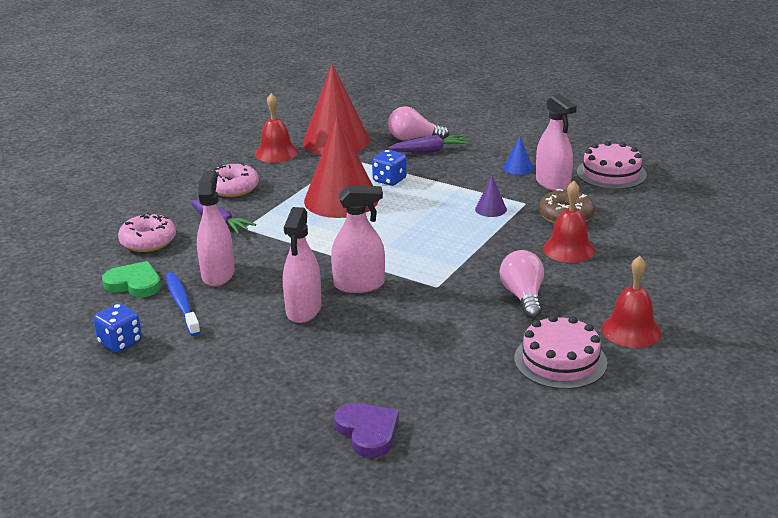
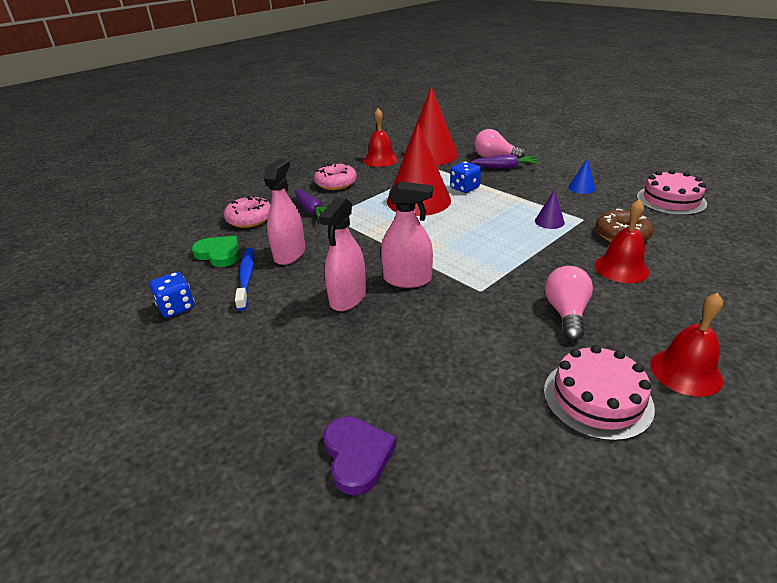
camera: 15 degrees right, 5 degrees up
(553, 183) = (612, 204): pink spray bottle -> none

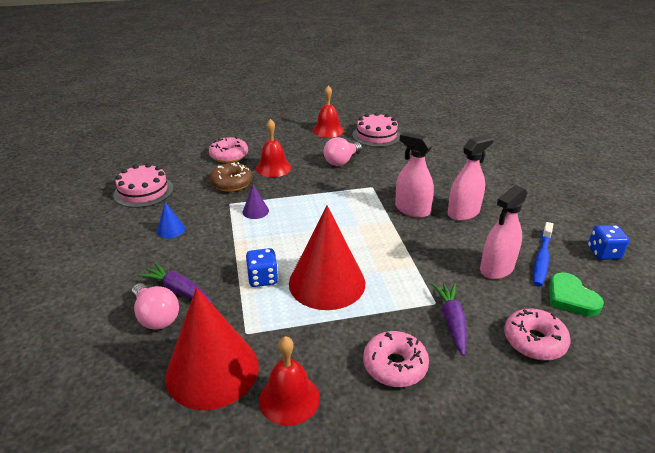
camera: 150 degrees left, 0 degrees up
(357, 456) = (494, 151): purple heart -> none
(697, 262) = (229, 156): none -> pink donut

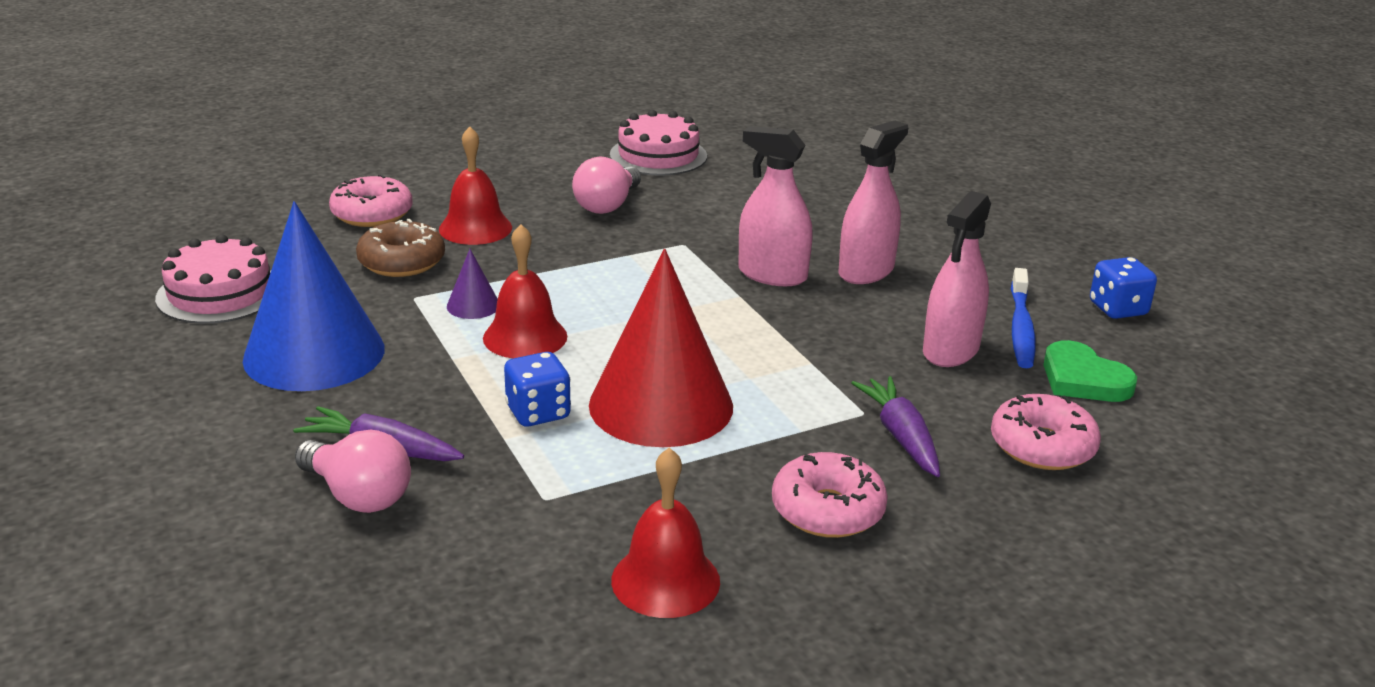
camera: 15 degrees left, 5 degrees down
(171, 230) = (314, 353): blue cone -> blue cone, size x2.44
(212, 370) = (508, 560): red cone -> none
(328, 130) = (557, 153): red bell -> red bell (525, 337)

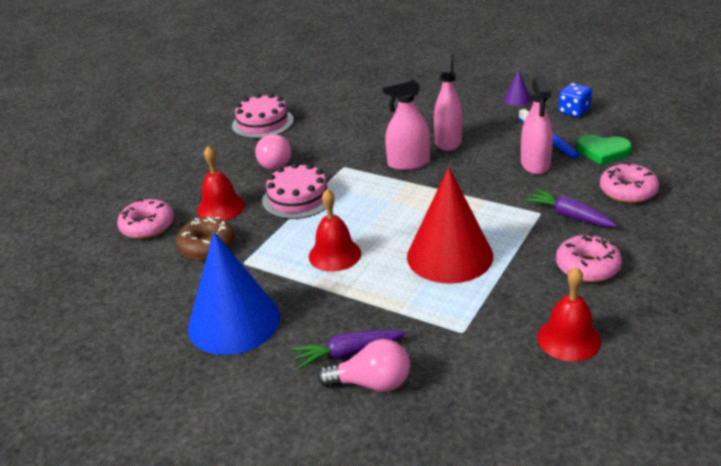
camera: 30 degrees left, 5 degrees up
(220, 293) = (123, 316): pink cake -> pink cake (298, 198)
(473, 305) = (283, 251): purple cone -> purple cone (517, 99)
(538, 412) = (398, 291): blue dice -> none

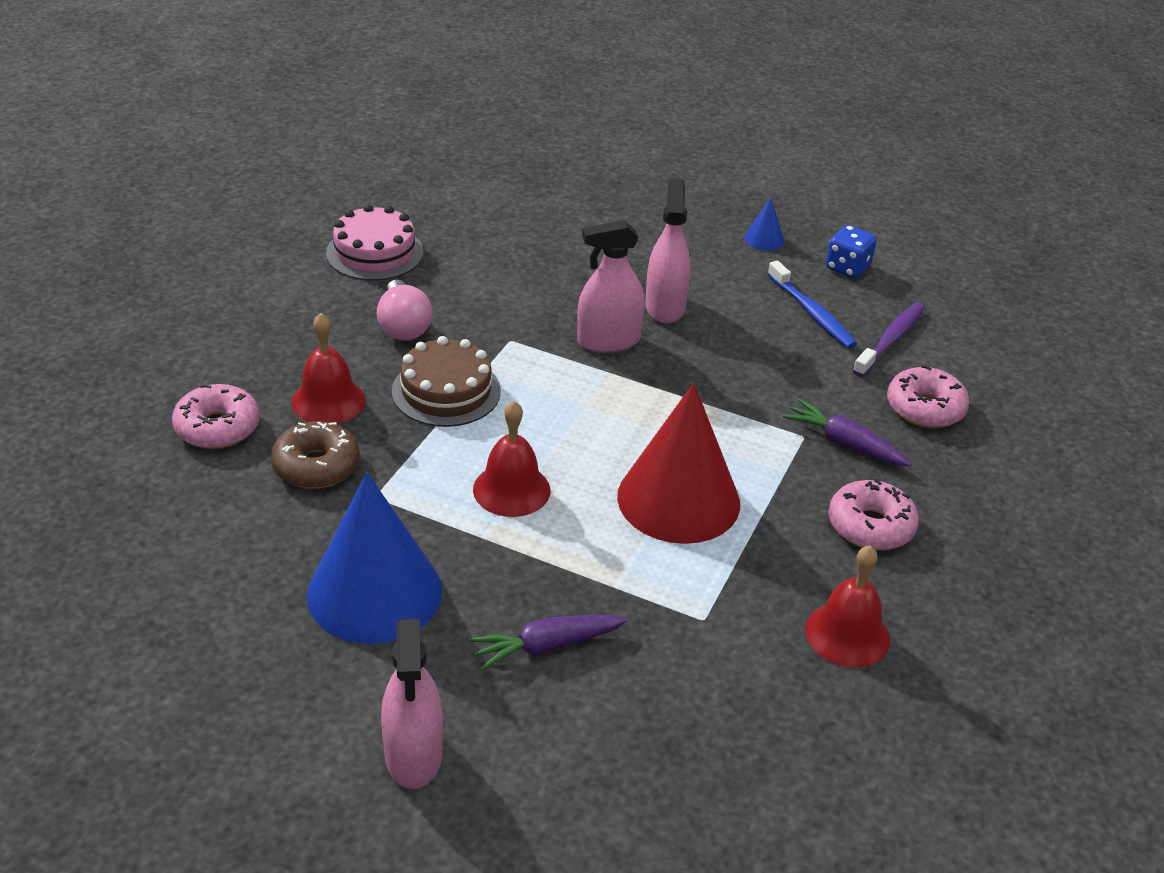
camera: 10 degrees left, 5 degrees up
(298, 198) = (446, 391): pink cake -> brown cake
(372, 383) = (583, 693): pink light bulb -> none
(517, 99) = (764, 239): purple cone -> blue cone
(535, 164) = (794, 354): pink spray bottle -> pink spray bottle (413, 755)
(603, 152) = (890, 340): green heart -> purple toothbrush

